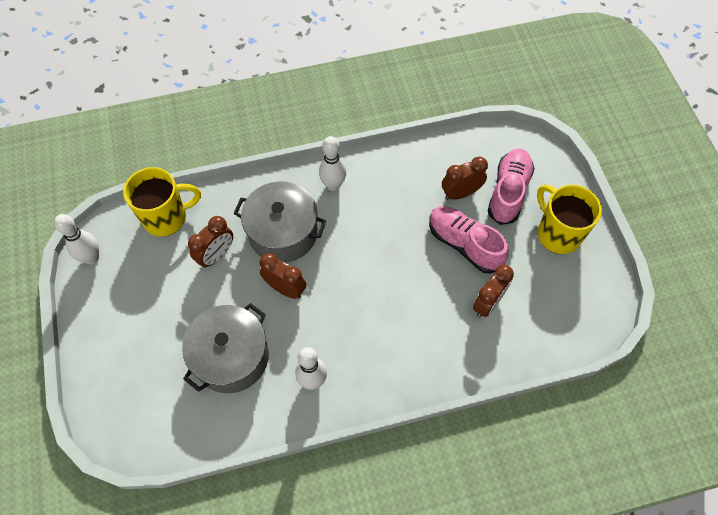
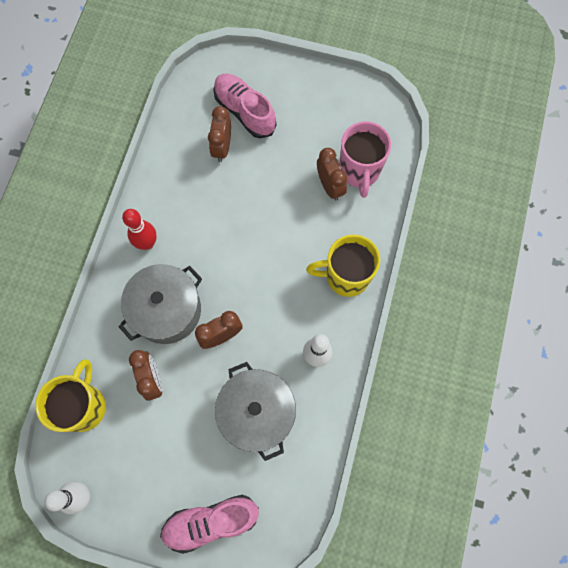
camera: 60 degrees left, 10 degrees up
(333, 185) = (147, 243): white bowling pin -> red bowling pin
(464, 244) = (269, 172): pink shoe -> pink shoe (211, 521)
(522, 322) = (359, 171): none -> pink mug
(557, 233) = (303, 100): yellow mug -> yellow mug (345, 276)

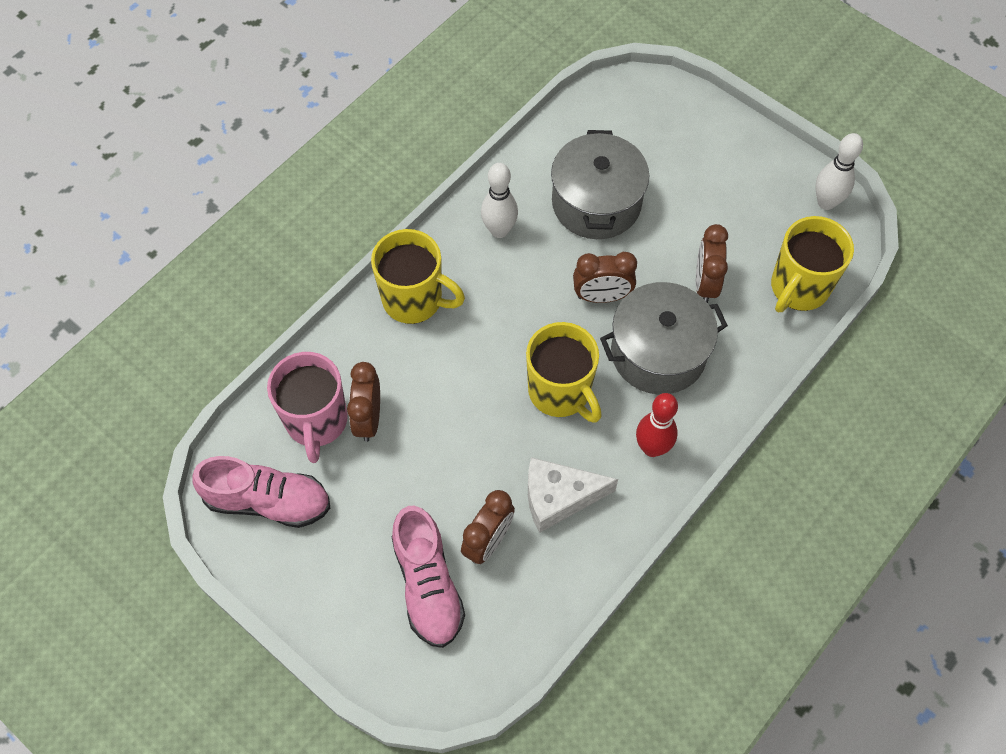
camera: 155 degrees left, 10 degrees down
(192, 189) = (559, 497): none -> white cheese
(211, 521) = (691, 128): pink shoe -> pink shoe (268, 501)
(219, 254) = (560, 392): none -> yellow mug
(359, 171) = (316, 422): pink mug -> pink mug turned 150 degrees clockwise

